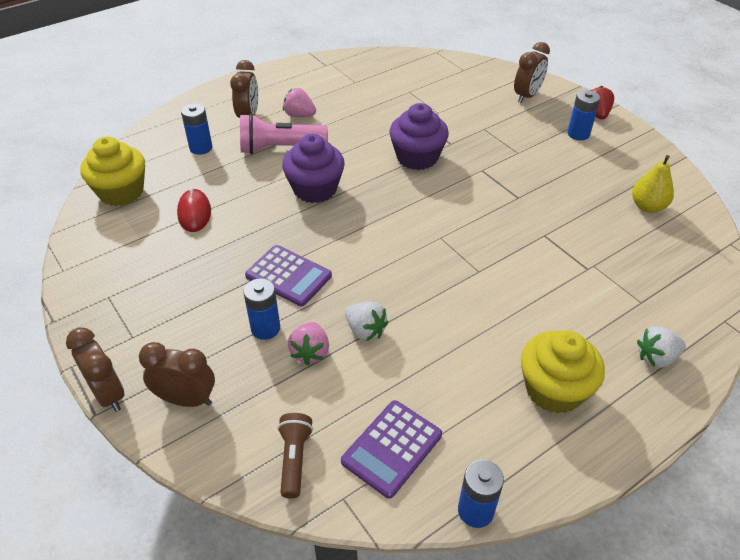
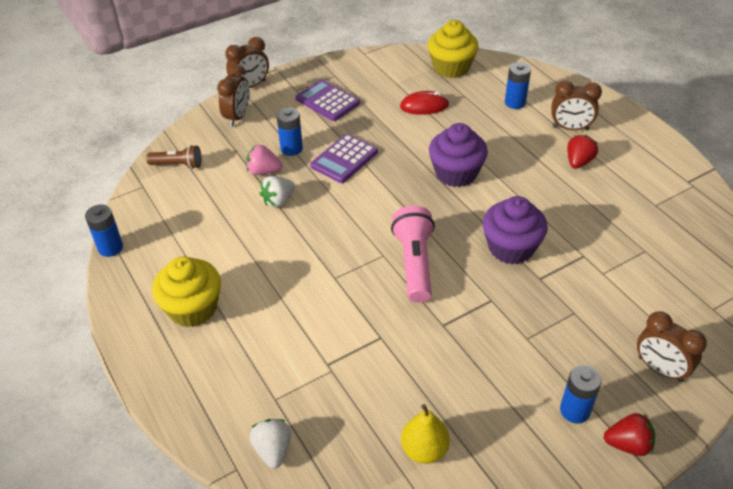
camera: 95 degrees right, 0 degrees up
(280, 148) = (518, 150): pink flashlight -> pink flashlight (414, 263)
(299, 115) = (578, 162): pink strawberry -> red strawberry
(392, 448) = (170, 210): purple calculator -> purple calculator (327, 101)
(656, 358) = (206, 391): white strawberry -> white strawberry (273, 450)

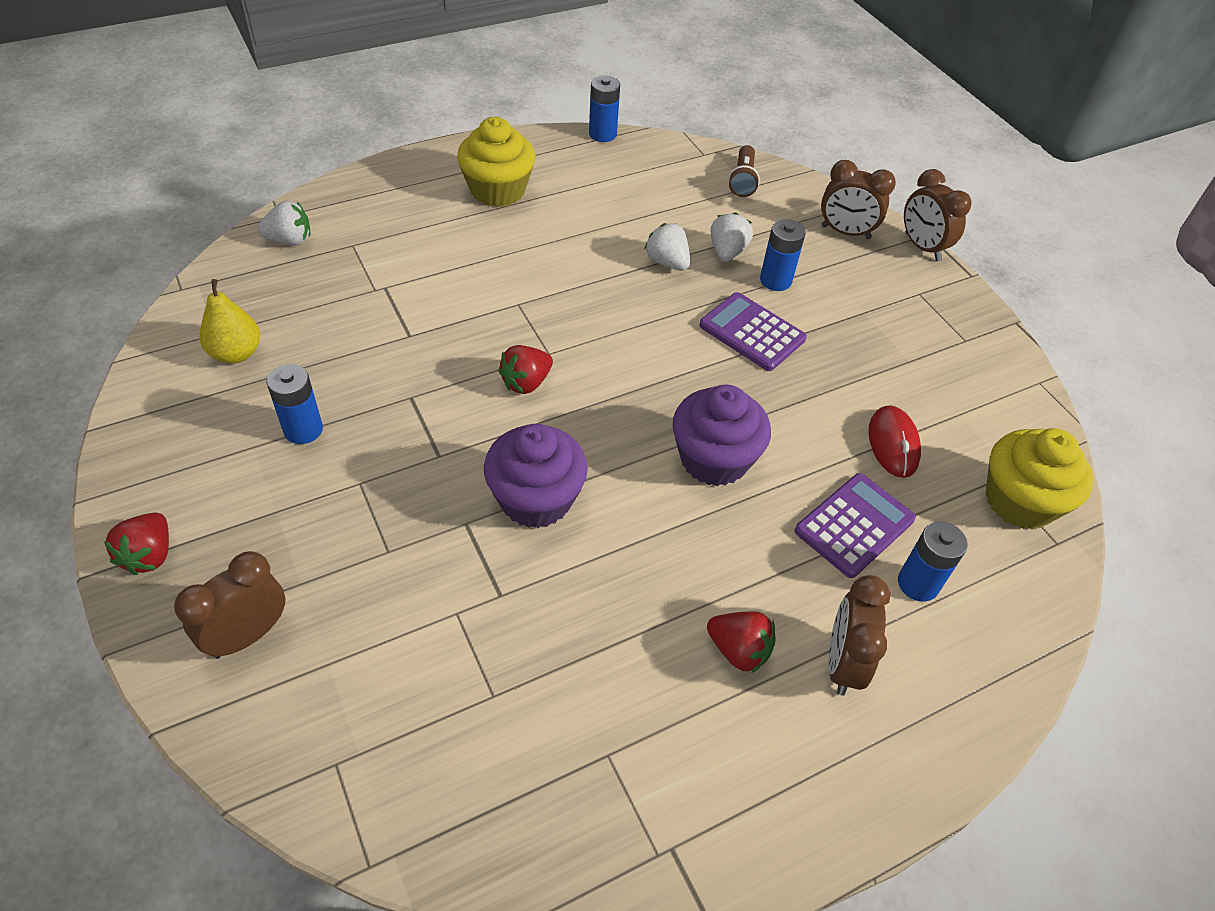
camera: 90 degrees right, 5 degrees up
(264, 171) = (727, 252): pink strawberry -> white strawberry
(327, 101) = (893, 326): purple calculator -> purple calculator (854, 525)
(414, 263) = (526, 383): pink flashlight -> red strawberry
(575, 410) = (225, 509): blue battery -> blue battery (303, 429)

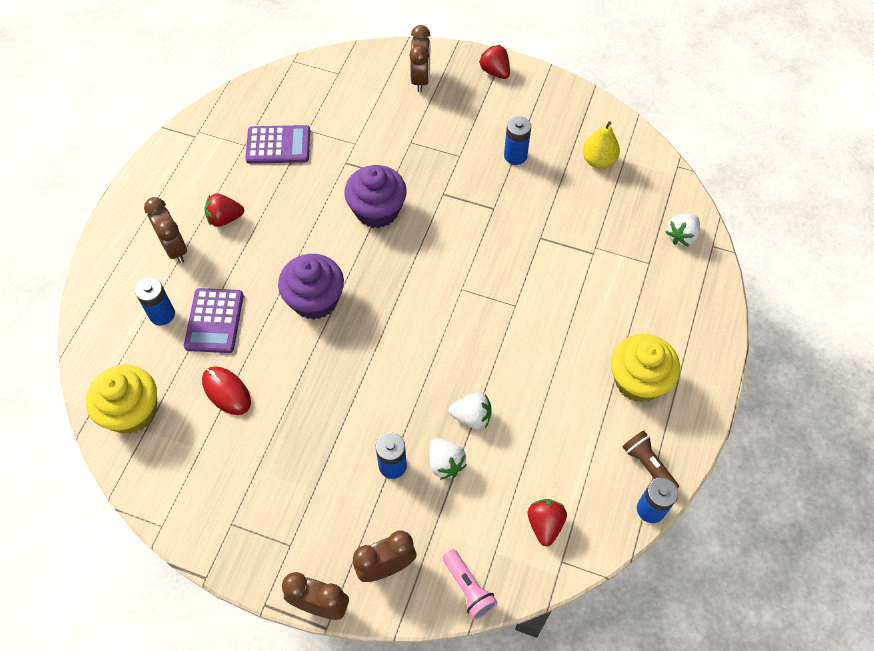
camera: 140 degrees right, 10 degrees up
(526, 383) = (451, 262): red strawberry -> red strawberry (545, 524)
(742, 180) = (506, 556): brown flashlight -> brown flashlight (648, 465)
(752, 332) = (369, 405): purple calculator -> purple calculator (278, 145)
(791, 185) = (468, 588): none -> pink flashlight

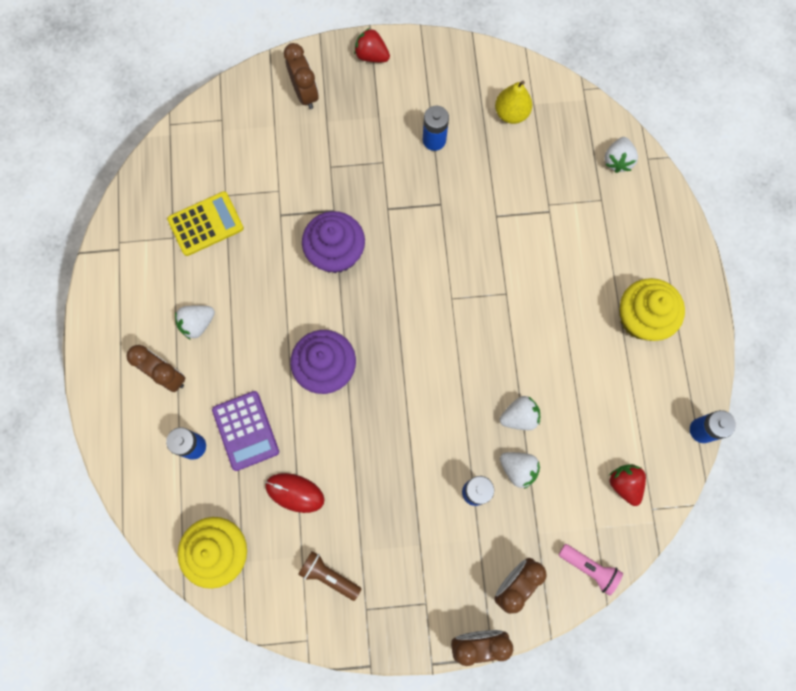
camera: 25 degrees left, 15 degrees up
(225, 218) = (197, 324): red strawberry -> white strawberry
(278, 145) = (206, 224): purple calculator -> yellow calculator
(648, 465) = (683, 392): brown flashlight -> brown flashlight (329, 576)

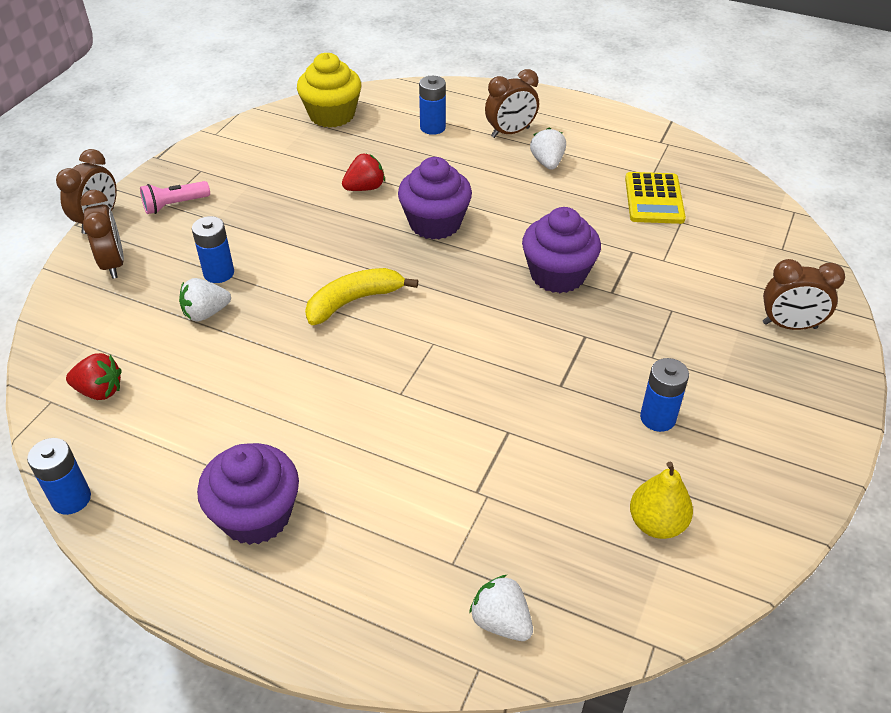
camera: 120 degrees right, 30 degrees down
(245, 430) = (419, 158): purple calculator -> none
(295, 493) = (337, 166): red mouse -> none
(329, 576) = (249, 161): brown flashlight -> none
(371, 55) = (825, 410): red strawberry -> red strawberry (365, 188)
(444, 374) = (354, 301): none -> yellow banana
(519, 416) = (255, 339): white strawberry -> none
(589, 568) = (61, 321): pink flashlight -> pink flashlight (175, 205)
(641, 318) = (256, 515): yellow cupcake -> purple cupcake

